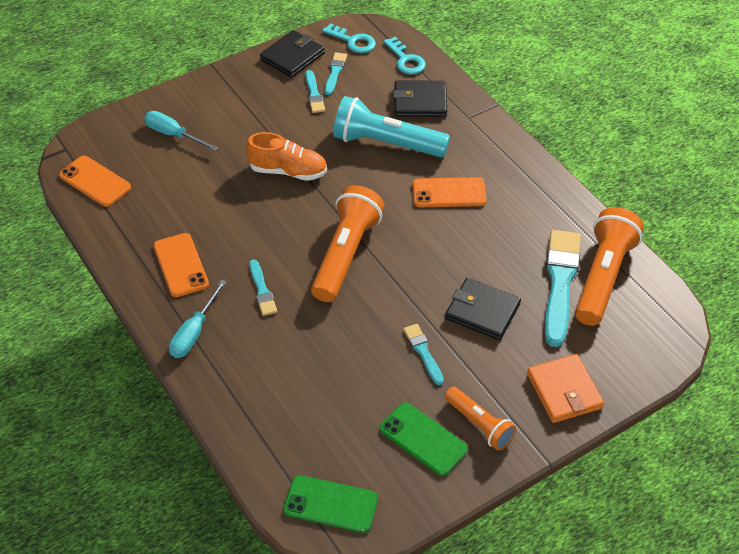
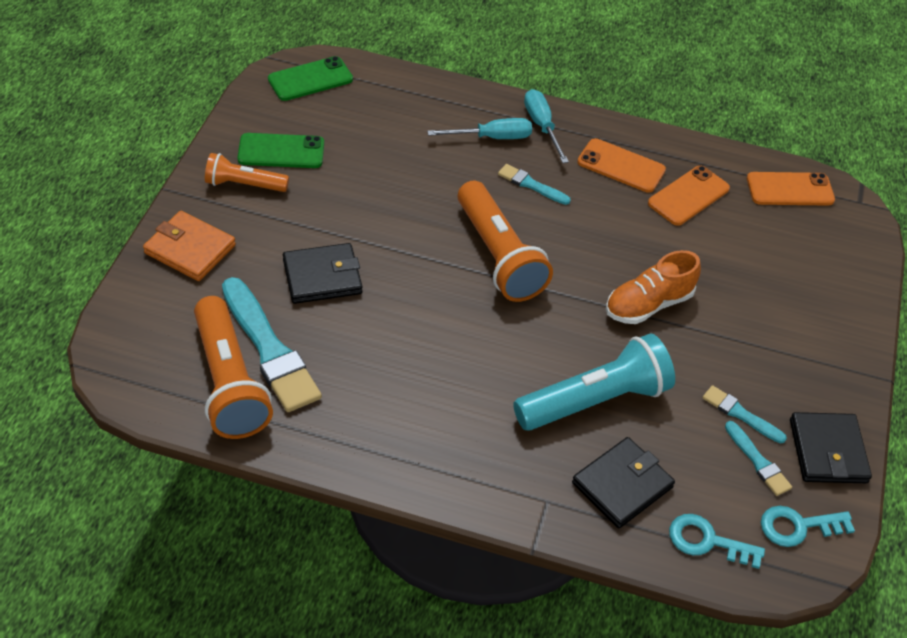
camera: 135 degrees right, 0 degrees up
(173, 135) = (798, 274): turquoise screwdriver -> turquoise screwdriver (492, 137)
(423, 352) = (342, 213): turquoise brush -> none
(449, 193) = (470, 382): orange phone -> orange phone (688, 196)

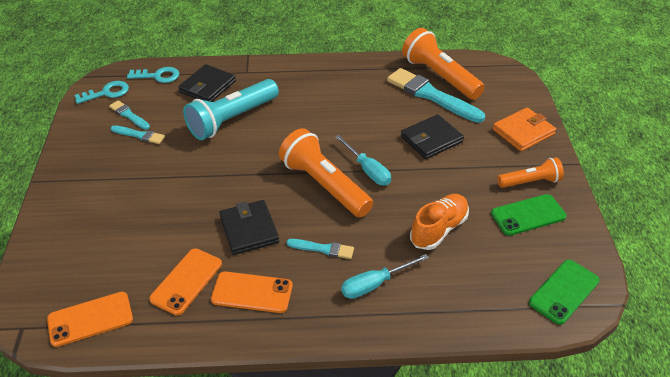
camera: 165 degrees right, 5 degrees down
(190, 249) = (523, 132): orange wallet -> orange wallet turned 45 degrees counterclockwise
(542, 126) = (336, 312): turquoise screwdriver -> turquoise screwdriver (367, 170)
(648, 304) = (208, 183): orange shoe -> orange shoe (438, 229)
(827, 451) = (84, 130): black wallet -> black wallet (249, 229)

